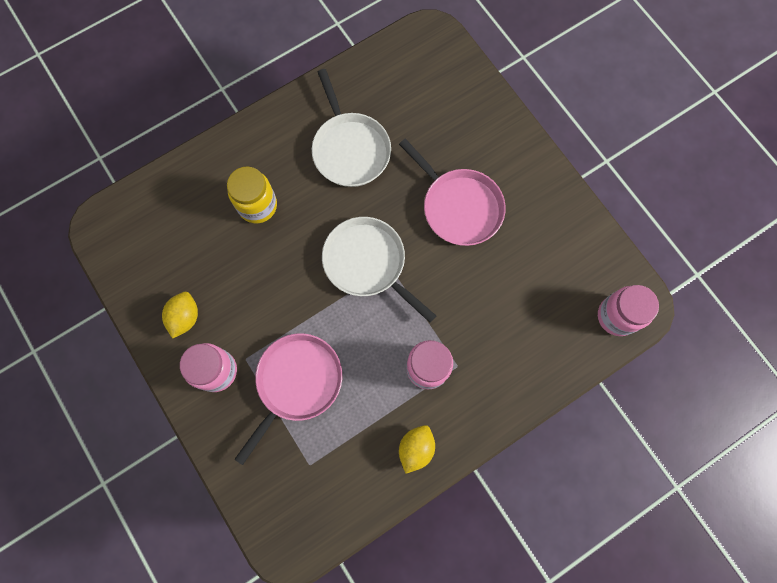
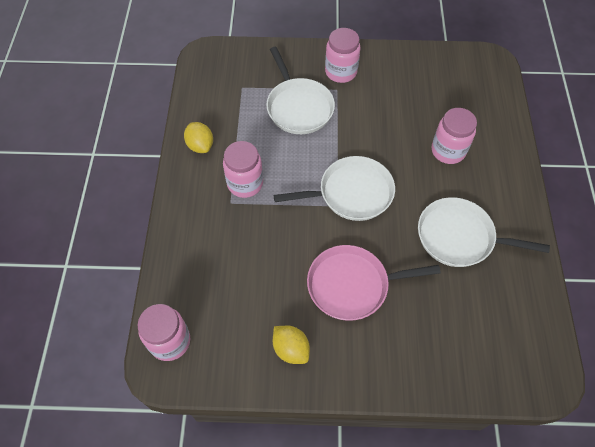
camera: 125 degrees right, 15 degrees down
(185, 317) = (390, 73): yellow lemon -> yellow lemon (291, 349)
(257, 206) = (448, 151): yellow jar -> pink jar
(297, 382) = (298, 107): pink pan -> white pan

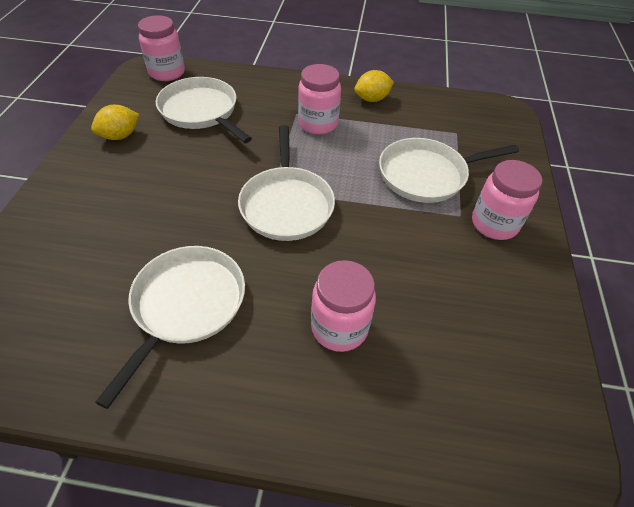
camera: 95 degrees right, 10 degrees down
(239, 285) = (201, 111): none -> white pan
(352, 285) = (165, 187): pink pan -> none

